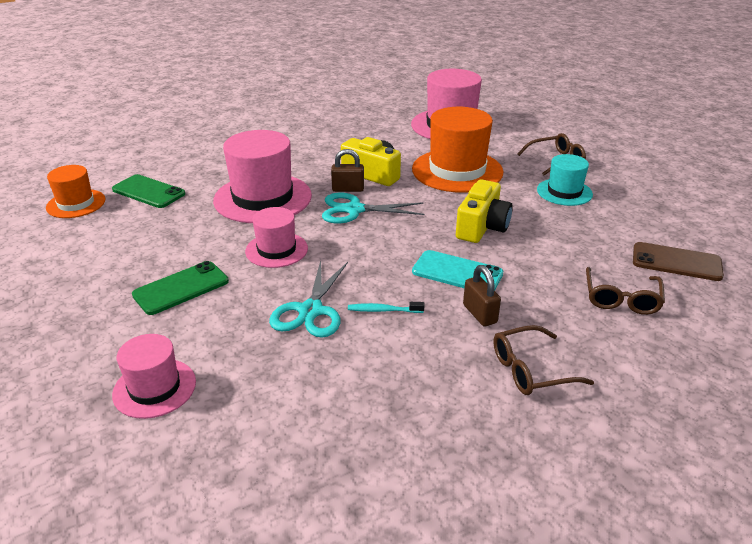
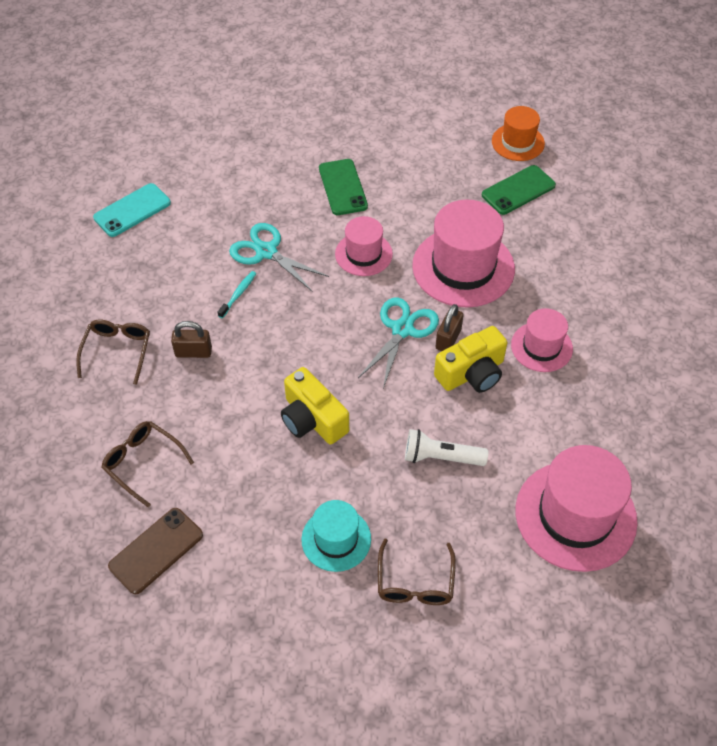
camera: 115 degrees right, 20 degrees up
(154, 388) = (240, 159): pink hat -> pink hat (541, 347)
(457, 170) = (441, 457): orange hat -> white flashlight
(457, 272) = (254, 363): turquoise phone -> turquoise phone (132, 210)

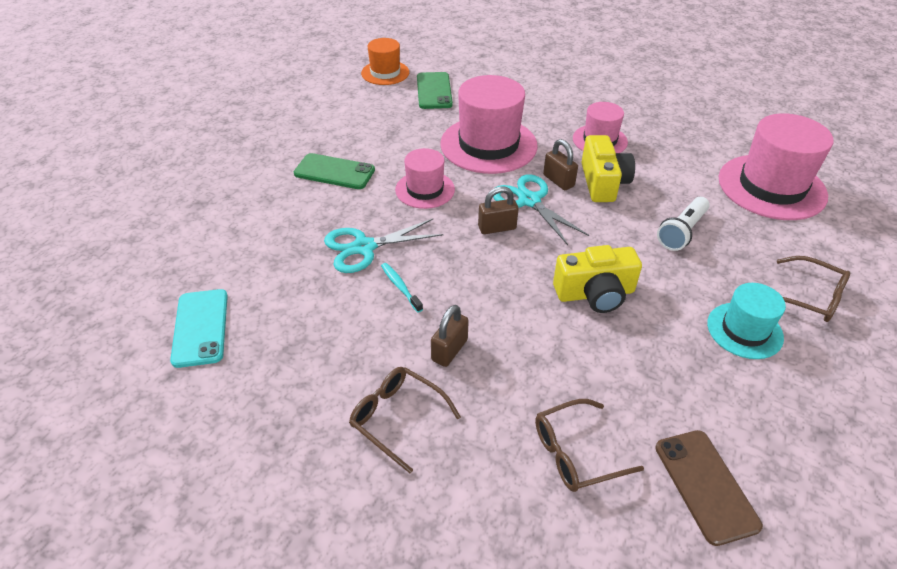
camera: 60 degrees left, 10 degrees down
(349, 322) = (497, 228): none -> brown padlock

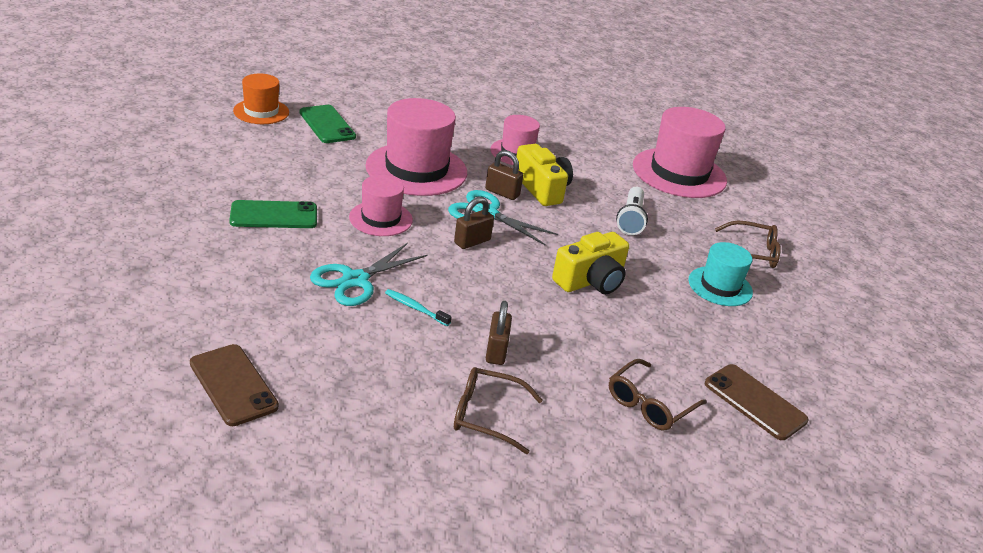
camera: 30 degrees left, 10 degrees down
(200, 327) = (233, 385): turquoise phone -> brown phone

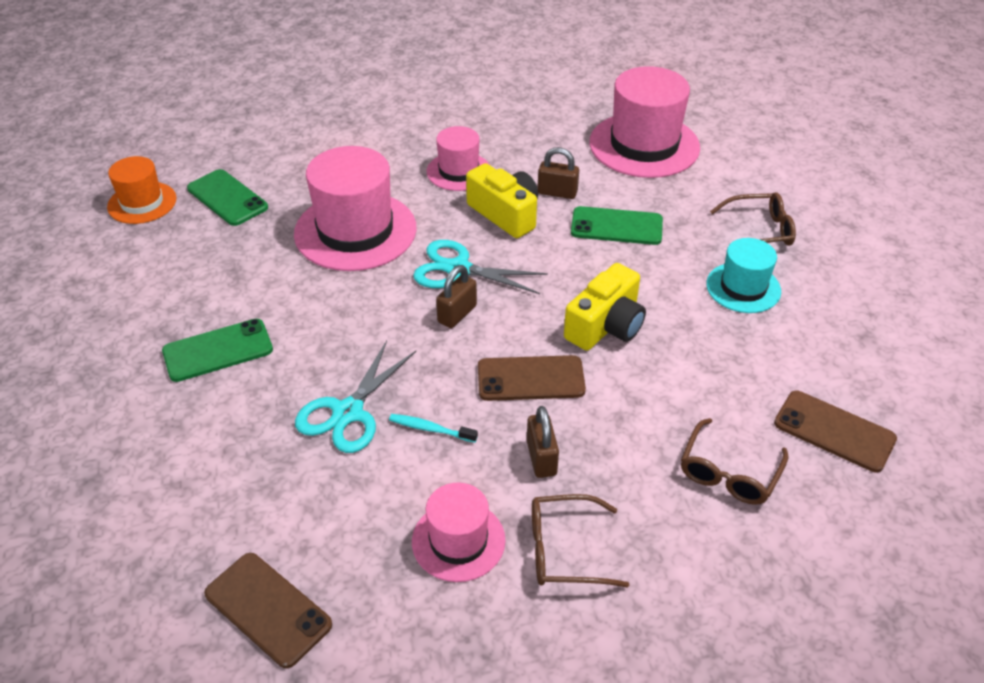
camera: 10 degrees left, 10 degrees up
(381, 218) = (342, 315): pink hat -> pink hat (458, 541)
(502, 192) = (464, 234): brown padlock -> brown padlock (557, 192)
(512, 298) = (530, 379): none -> brown phone
(630, 219) = (616, 226): white flashlight -> green phone

